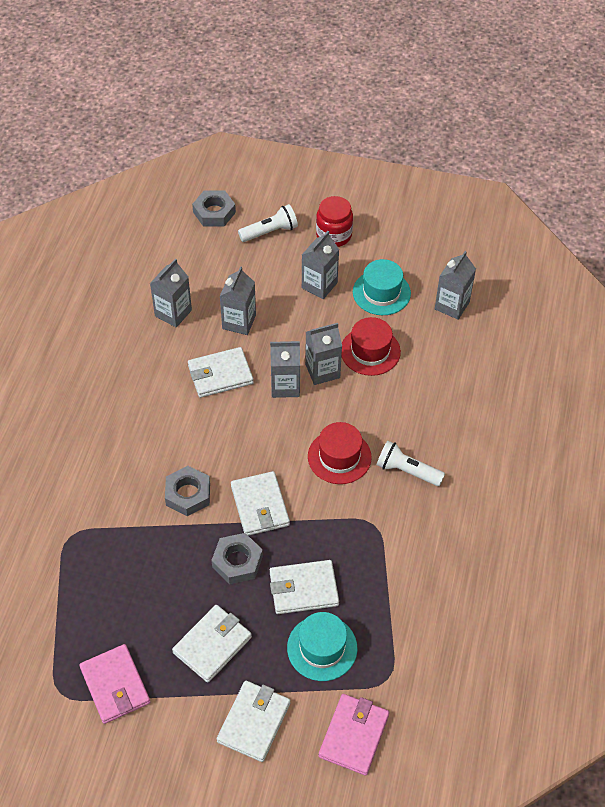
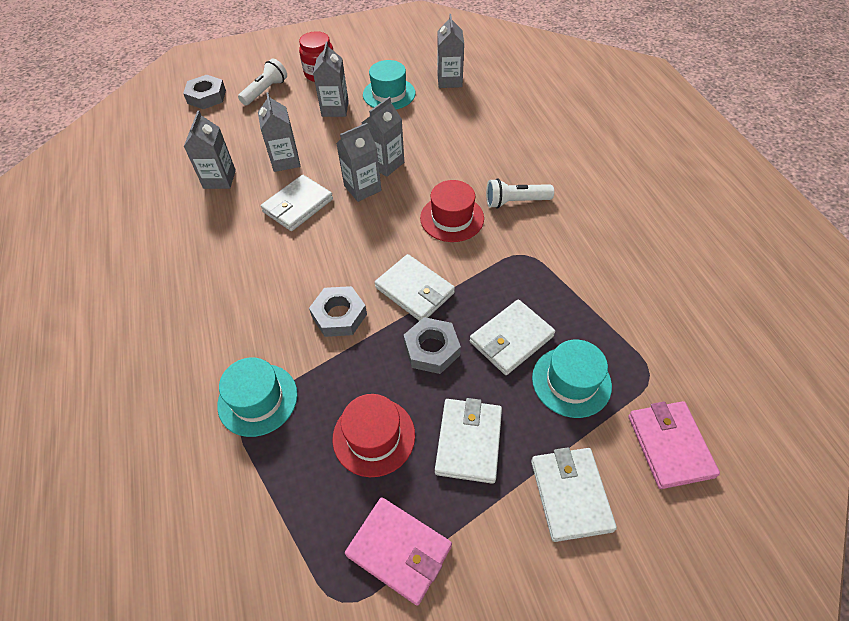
camera: 30 degrees left, 0 degrees up
(89, 527) = (258, 399): none -> turquoise hat
(370, 351) = (413, 134): red hat -> red hat (374, 436)

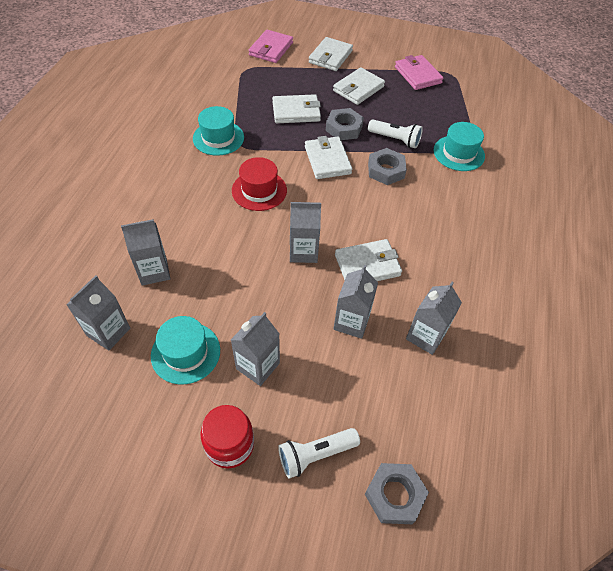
camera: 150 degrees left, 0 degrees up
(374, 436) = (403, 111): red hat -> none
(385, 164) = (265, 264): grey carton -> grey carton (154, 271)
(515, 202) = (203, 177): white flashlight -> white flashlight (395, 139)
(571, 381) = (286, 84): turquoise hat -> turquoise hat (218, 138)

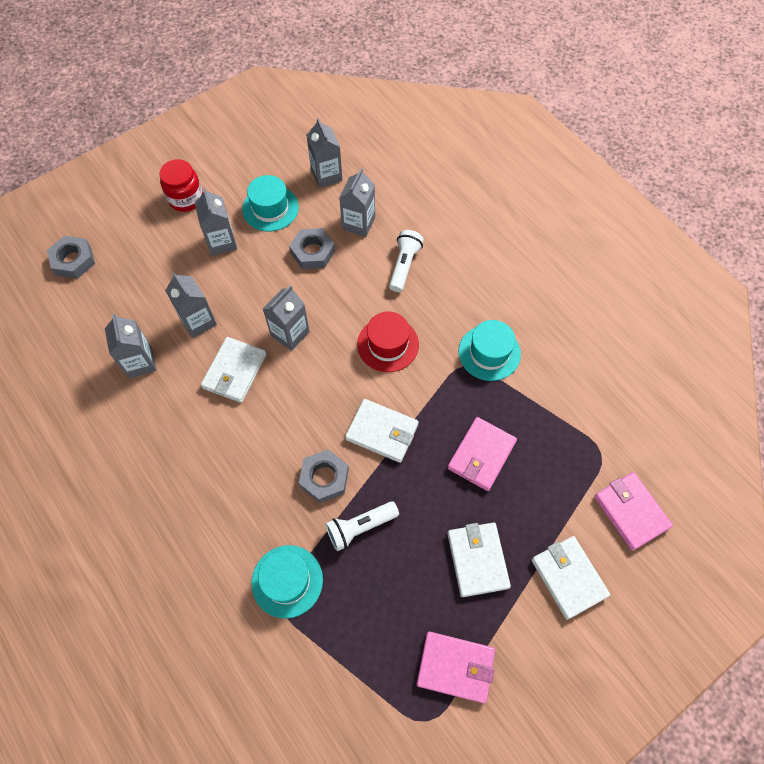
camera: 130 degrees right, 10 degrees up
(296, 112) = (481, 455): white wallet -> pink wallet
(315, 454) = (136, 237): white flashlight -> white flashlight (404, 265)
(344, 128) = (418, 486): grey nut -> grey nut (313, 252)

